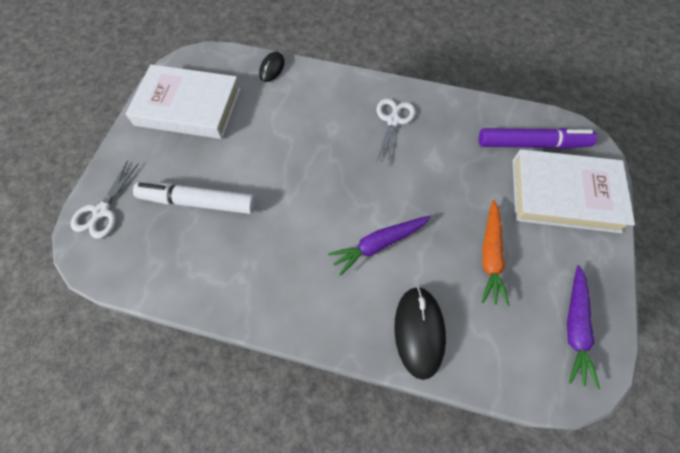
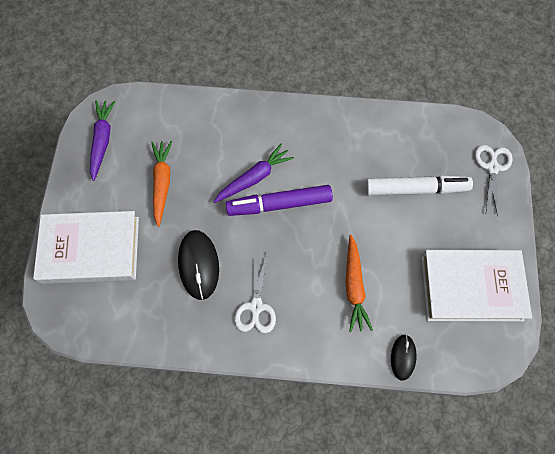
camera: 170 degrees right, 5 degrees up
(296, 123) = (354, 286): none -> orange carrot
(419, 332) = (217, 120): black mouse -> black mouse (199, 265)
(531, 144) = (114, 302): purple marker -> purple marker (280, 204)

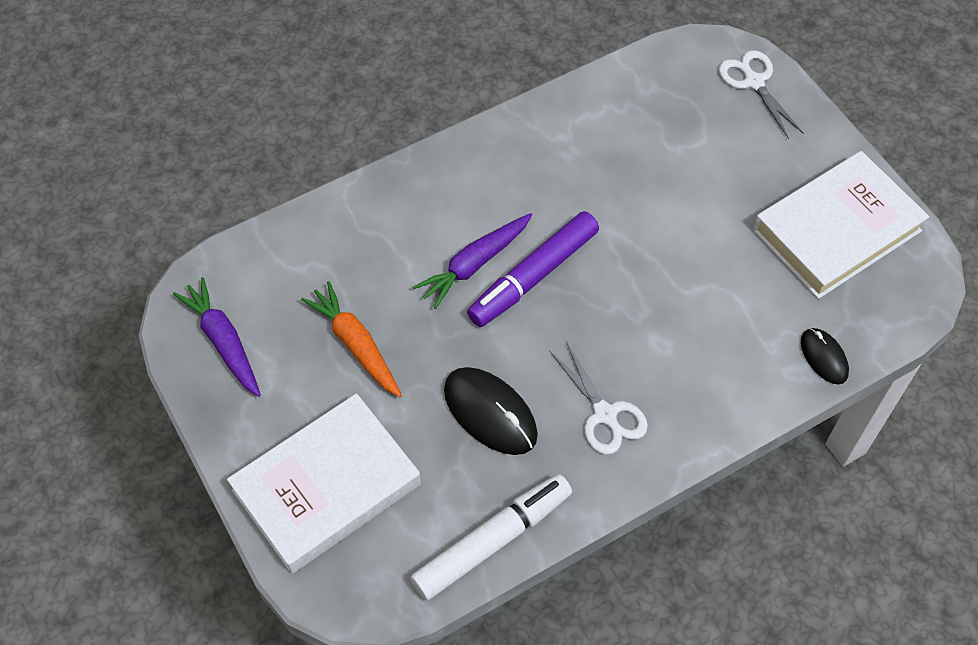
camera: 35 degrees left, 10 degrees down
(254, 178) = (474, 264): purple carrot -> purple carrot turned 150 degrees counterclockwise
(354, 286) = (704, 315): orange carrot -> none
(415, 189) = (684, 159): white marker -> white marker (491, 541)

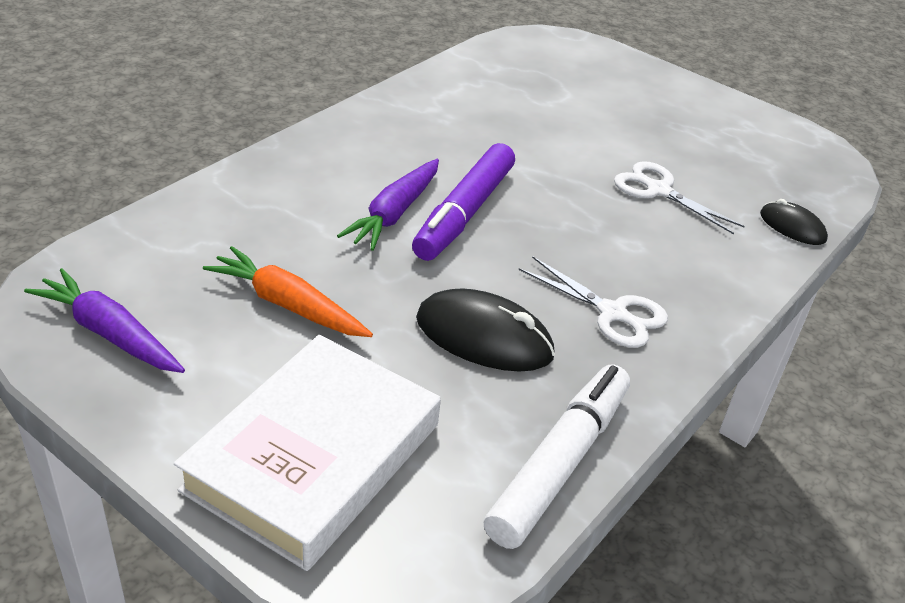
camera: 25 degrees left, 20 degrees down
(754, 82) = (587, 54): white scissors -> white scissors (659, 190)
(836, 230) = (732, 137): white book -> none

